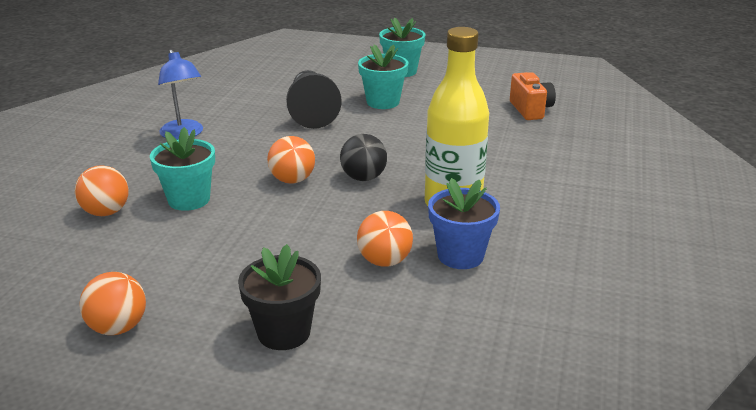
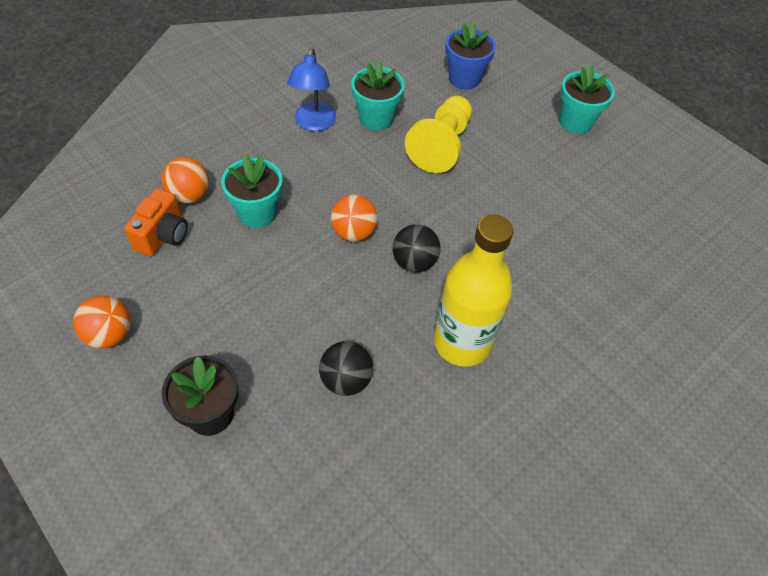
camera: 30 degrees right, 25 degrees up
(312, 113) = (441, 146): black pawn -> yellow pawn
(383, 102) = (518, 162): turquoise flower pot -> turquoise flower pot (376, 118)
(384, 261) = (346, 380): orange ball -> black ball
(460, 256) = (412, 412): blue flower pot -> blue flower pot (464, 78)
(530, 110) = (656, 247): orange camera -> orange camera (163, 236)

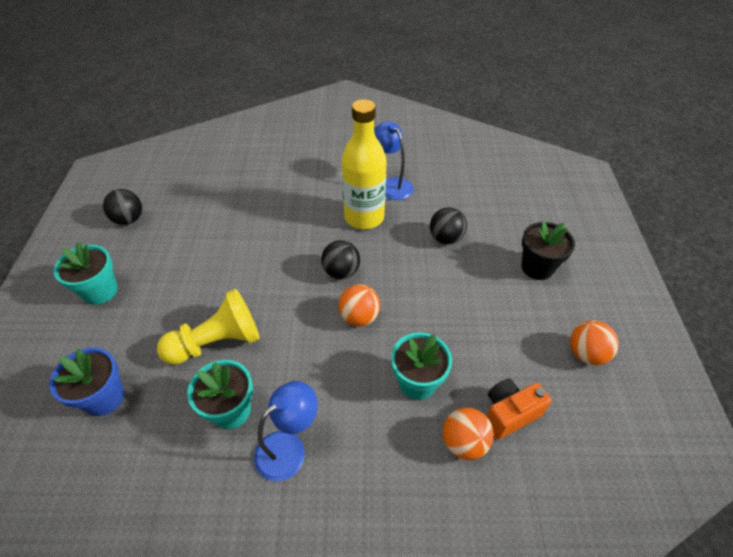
camera: 135 degrees left, 5 degrees down
(484, 420) = (391, 184): none -> blue lamp
(660, 181) = (129, 219): none -> black ball

